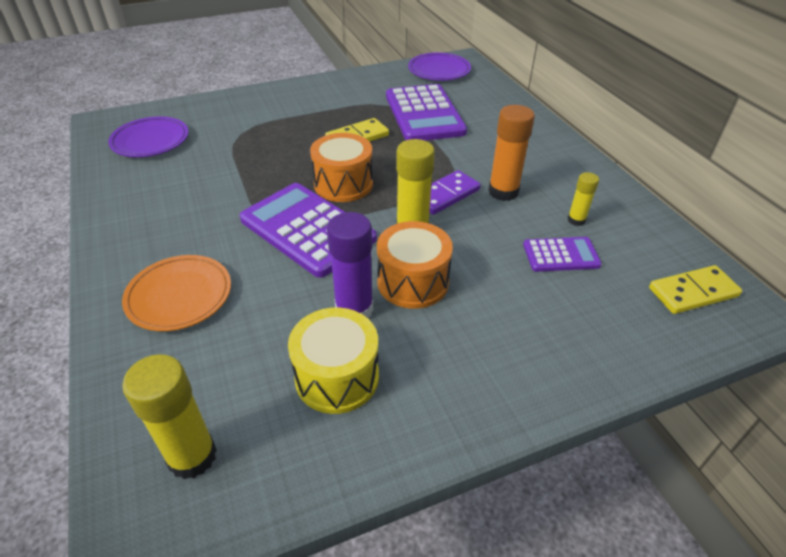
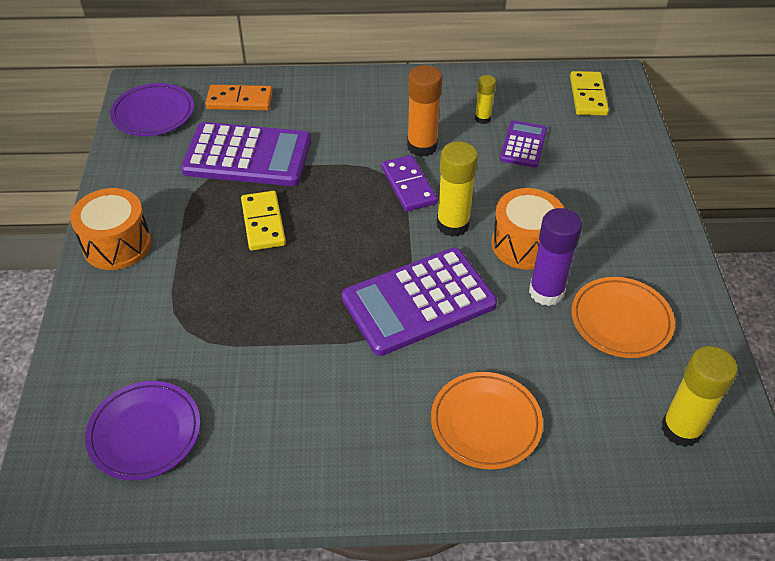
camera: 70 degrees left, 5 degrees up
(337, 377) = (621, 321): yellow drum -> orange plate
(343, 184) = (352, 256): orange drum -> orange drum (117, 244)
(482, 96) = (239, 100): none -> orange domino

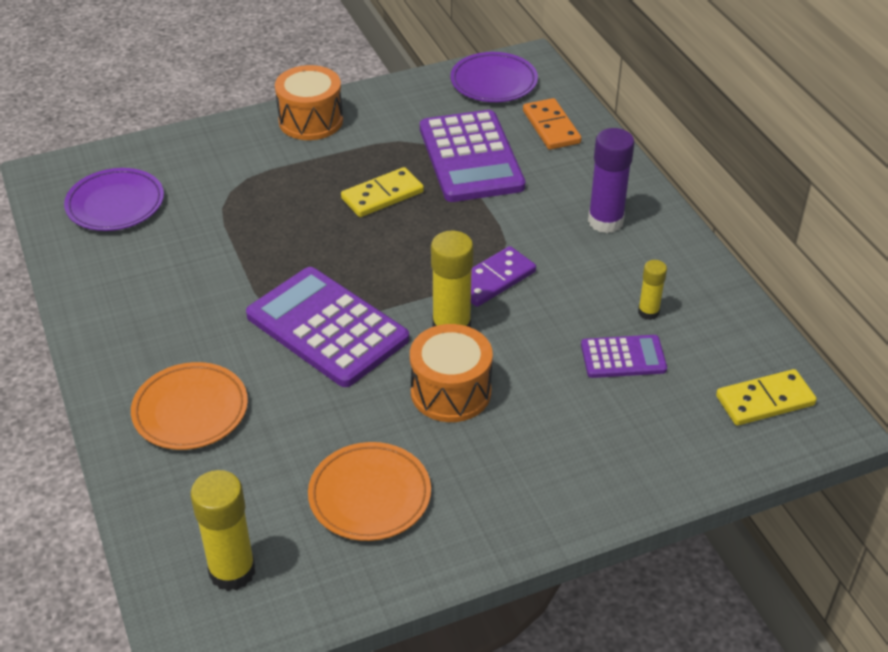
camera: 70 degrees right, 5 degrees down
(422, 146) = (564, 274): orange glue stick -> none
(546, 292) = (385, 423): purple glue stick -> purple glue stick (605, 221)

